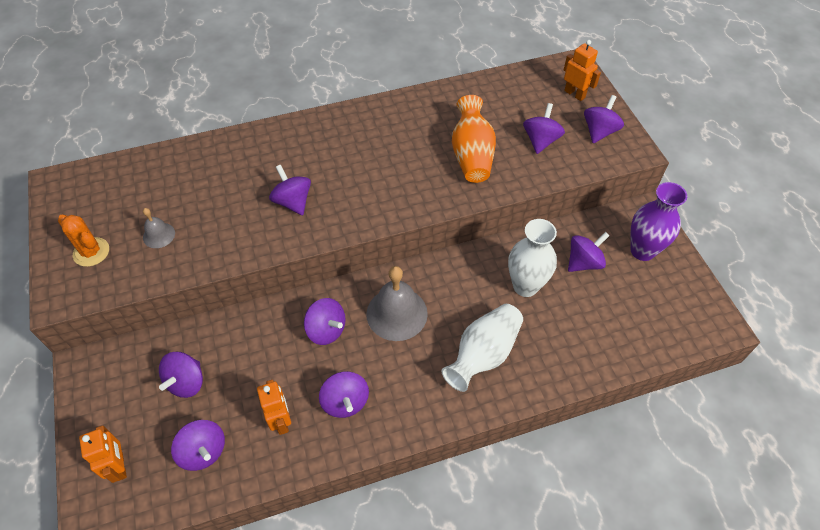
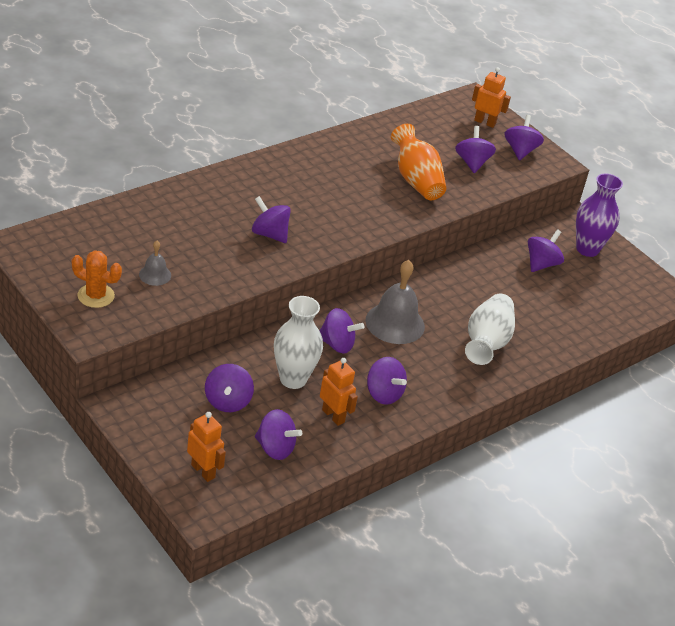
camera: 25 degrees left, 15 degrees down
(525, 286) = (499, 288): white vase -> white vase (293, 379)

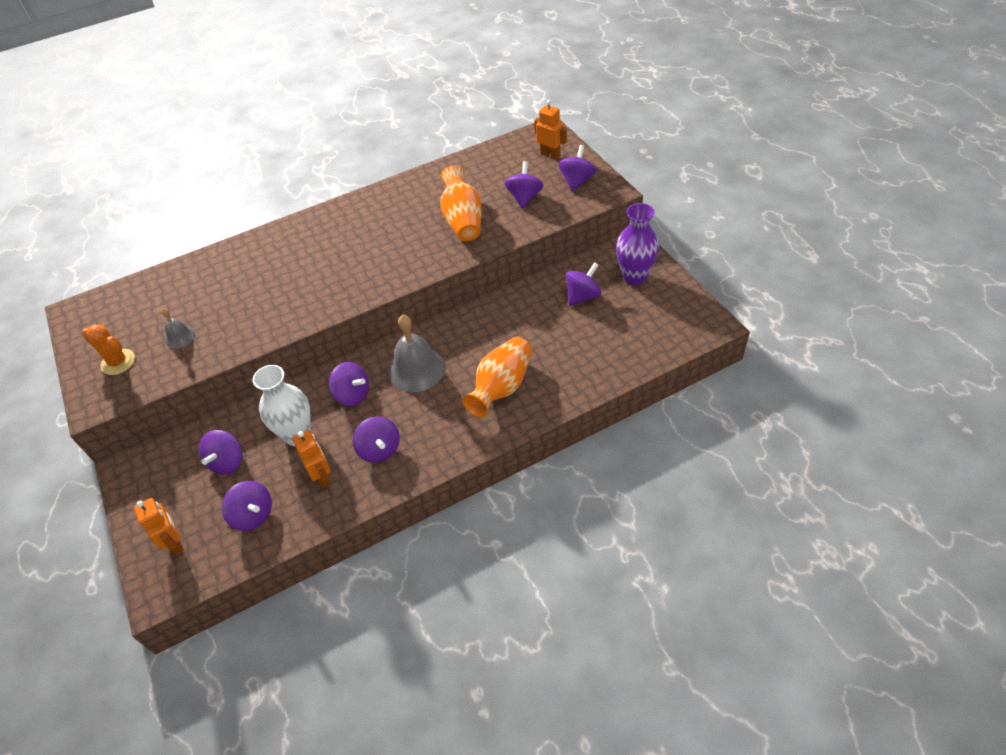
camera: 20 degrees right, 10 degrees up
(269, 234) = (302, 287): purple spinning top -> none
(486, 343) = (501, 387): white vase -> orange vase

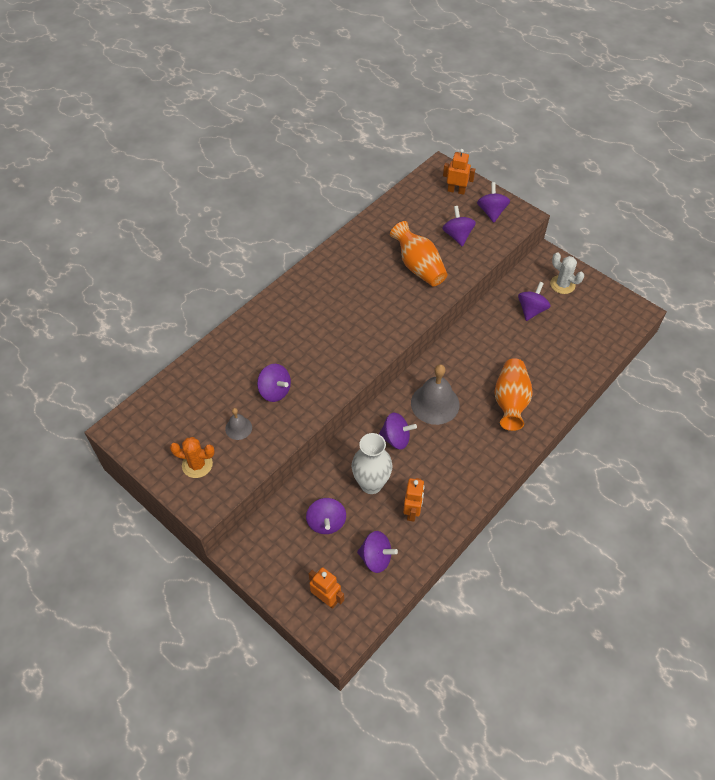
camera: 25 degrees left, 5 degrees up
(322, 476) = (412, 511): orange robot -> orange robot turned 60 degrees clockwise
(380, 450) = (445, 477): purple spinning top -> purple spinning top (275, 391)
(634, 277) = (562, 284): purple vase -> white cactus

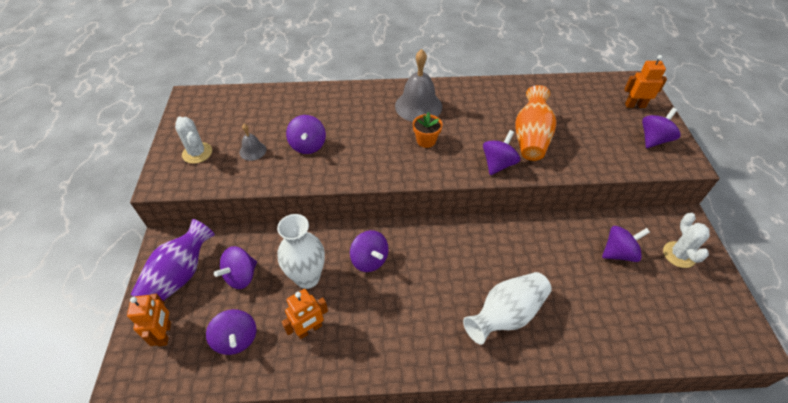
camera: 45 degrees right, 5 degrees down
(197, 465) = (197, 153): orange cactus -> white cactus
(283, 560) = (180, 275): none -> purple vase
(353, 322) = (426, 141): none -> orange flower pot
(435, 403) = (434, 260): grey bell -> grey bell (418, 106)
(456, 191) = (635, 105): orange robot -> orange robot turned 60 degrees counterclockwise
(457, 235) = (596, 137): purple spinning top -> purple spinning top (498, 164)
(510, 402) = (506, 315): orange vase -> white vase

